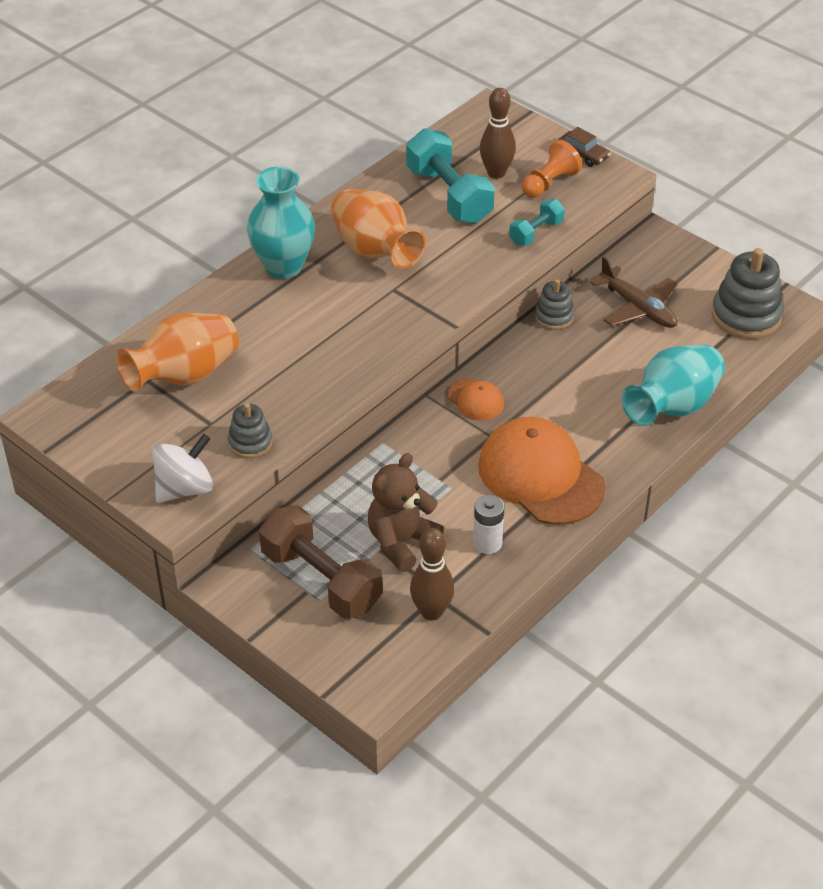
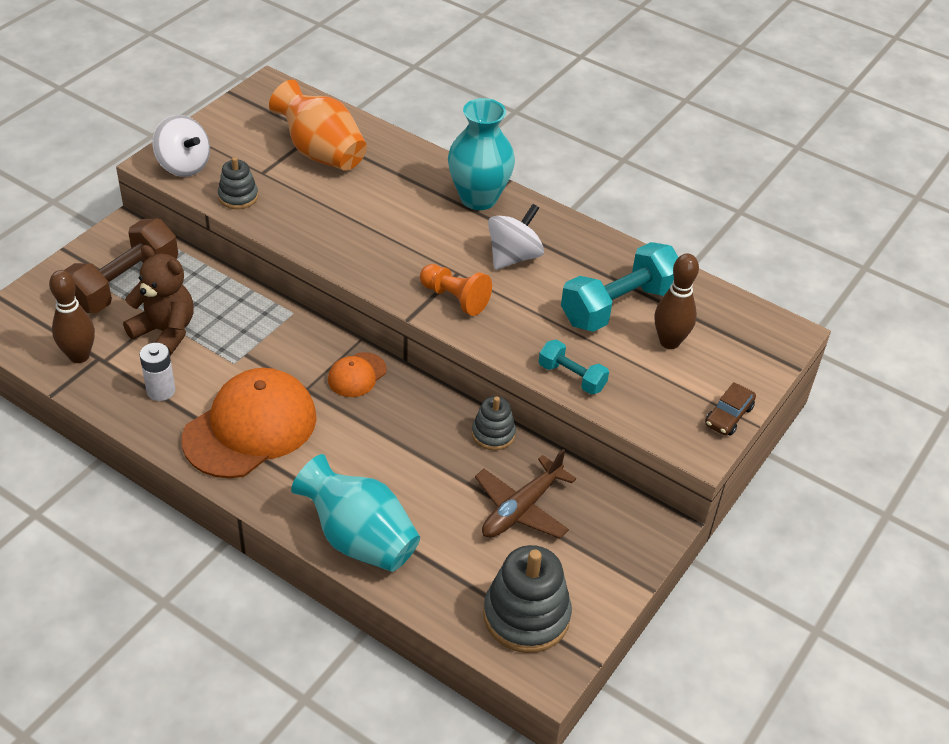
camera: 80 degrees right, 0 degrees up
(375, 251) = (513, 257): orange vase -> white spinning top
(549, 183) = (664, 387): orange pawn -> orange pawn (455, 298)

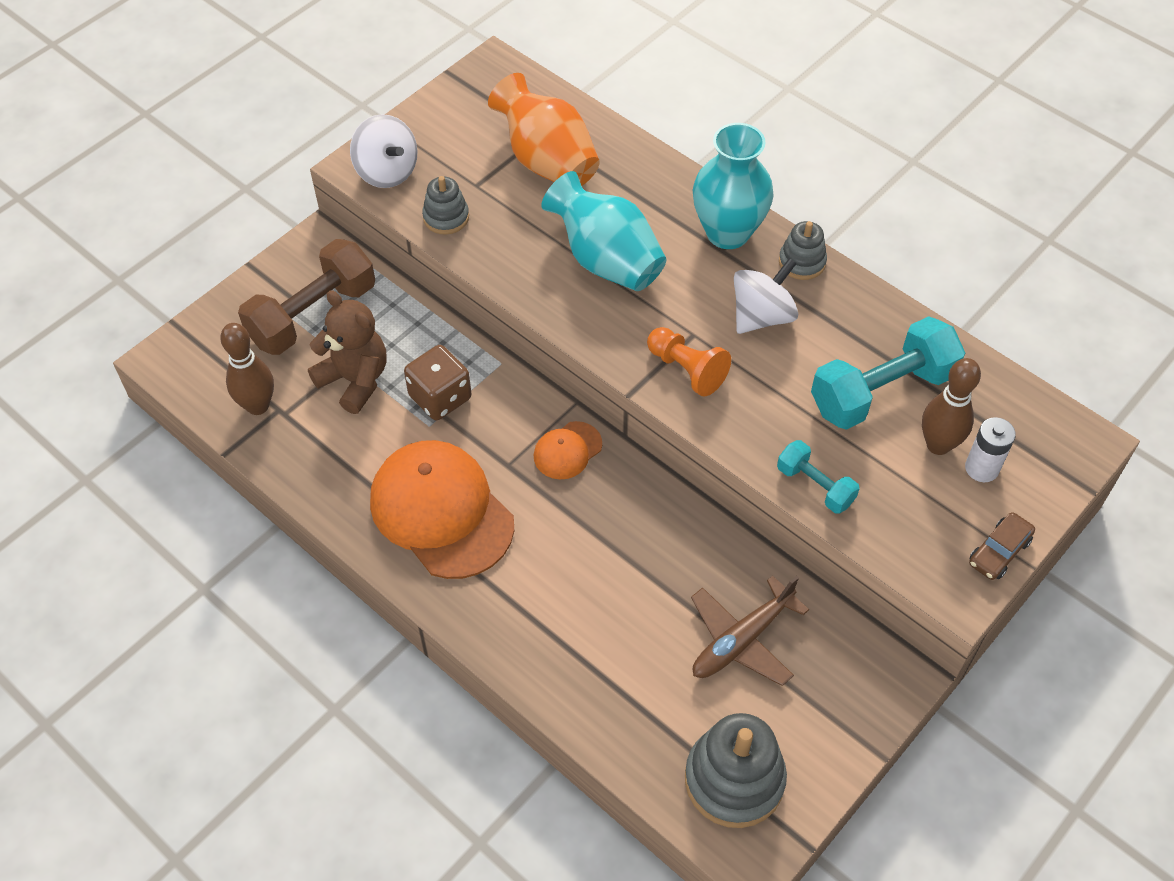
camera: 10 degrees right, 10 degrees up
(161, 391) = (345, 457): white battery -> white battery (981, 468)
(242, 341) = (440, 397): none -> brown dice
(250, 427) = (441, 511): orange cap -> orange cap turned 90 degrees counterclockwise
(359, 539) = (552, 665): turquoise vase -> turquoise vase (606, 260)
(493, 434) = (718, 539): grey stacking toy -> grey stacking toy (802, 262)

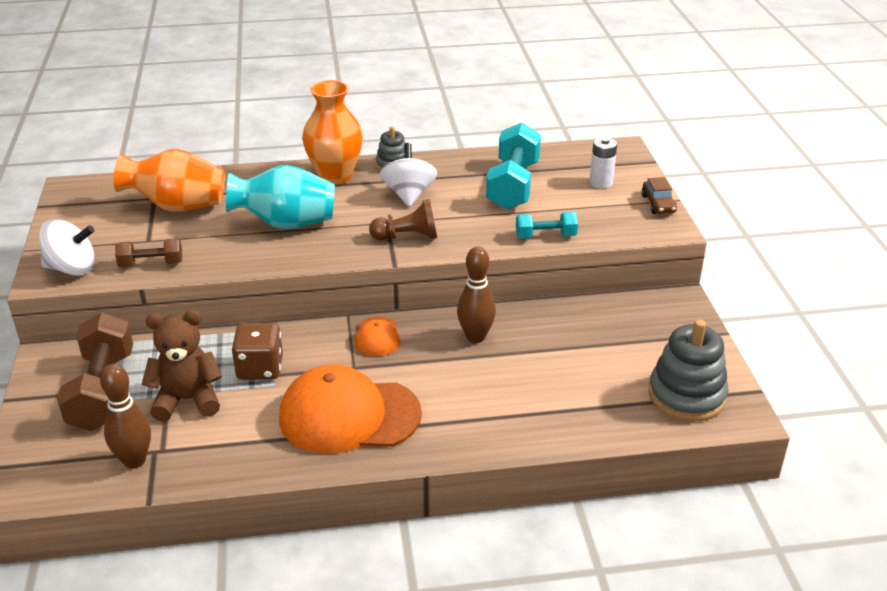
camera: 50 degrees left, 20 degrees down
(446, 217) = (151, 264): grey stacking toy -> brown dumbbell
(687, 370) = (407, 237): orange pawn -> brown pawn
(728, 233) = (335, 176): turquoise vase -> orange vase
(741, 640) = (595, 342): brown plane -> none
(938, 445) = (570, 187): brown bowling pin -> brown bowling pin (475, 337)

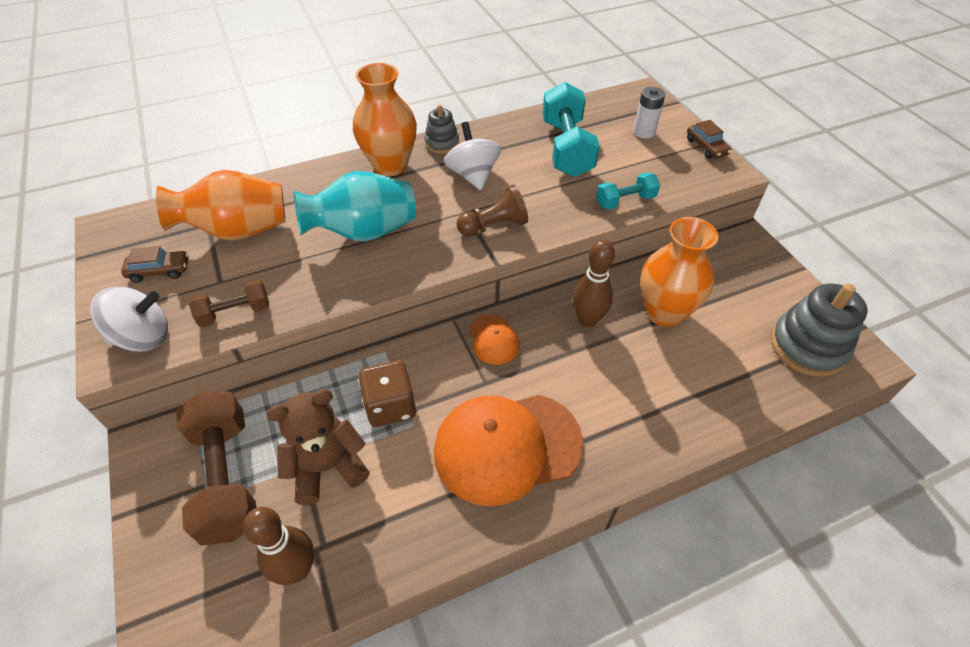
camera: 15 degrees left, 15 degrees up
(101, 225) = (160, 271): none -> brown car
(555, 344) = (664, 312): none -> orange vase

